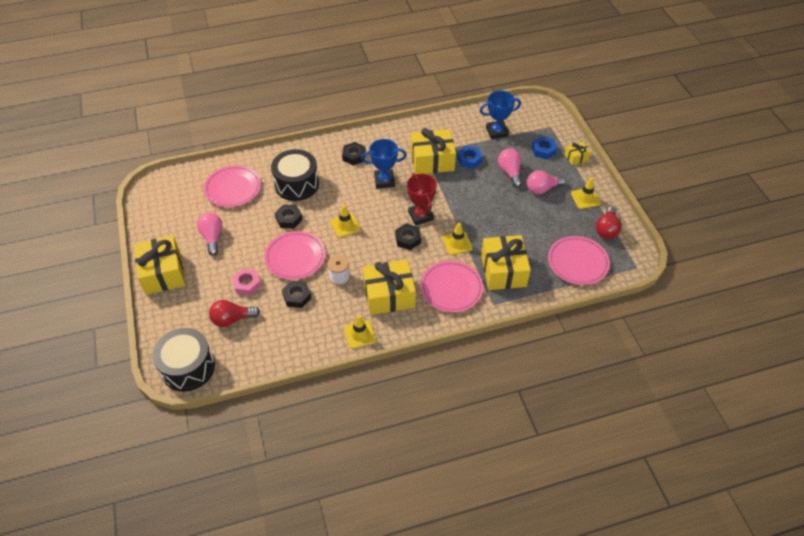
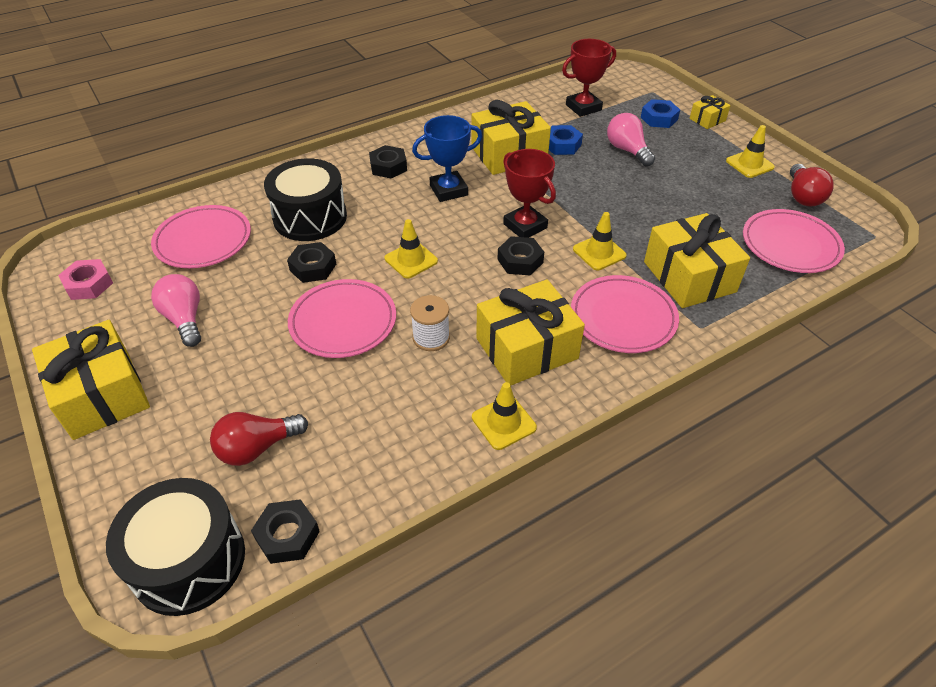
camera: 15 degrees left, 5 degrees down
(247, 284) = (268, 381): pink nut -> pink nut (88, 284)
(297, 296) = (367, 383): black nut -> black nut (287, 535)
(497, 132) = (583, 107): blue trophy -> red trophy
(542, 189) = (684, 162): pink light bulb -> none

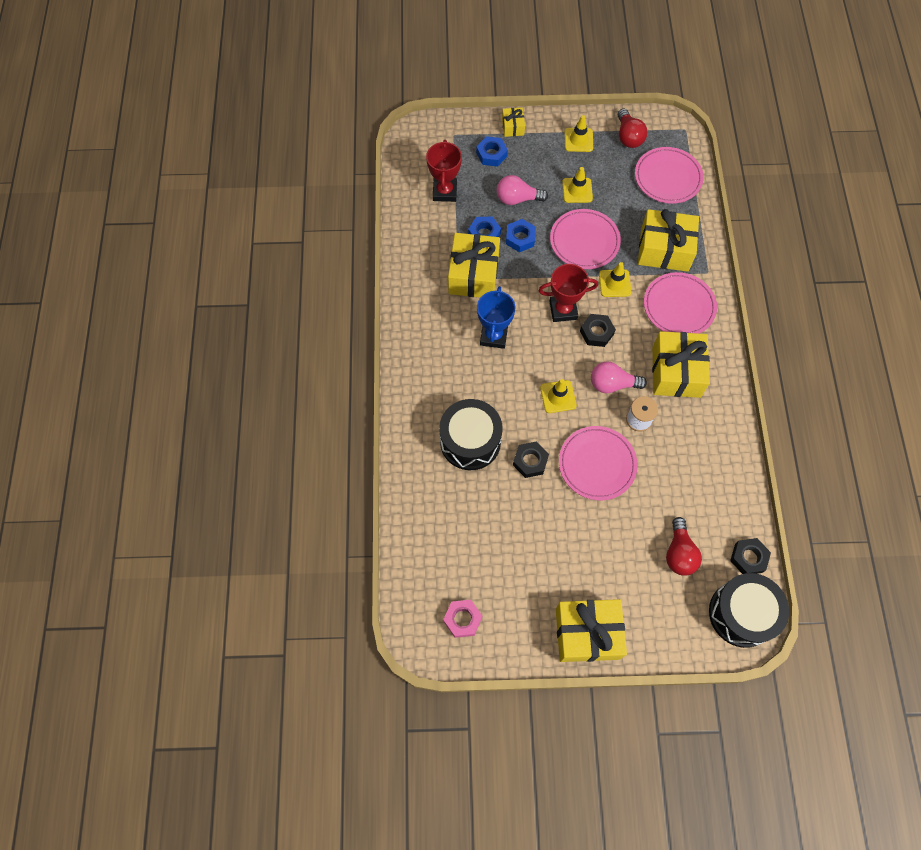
camera: 60 degrees left, 20 degrees up
(185, 319) = (539, 562): pink light bulb -> pink light bulb (612, 384)
(203, 241) = (455, 525): pink plate -> pink plate (584, 241)
(388, 167) = (438, 362): black nut -> none
(503, 422) = (725, 414): yellow traffic cone -> yellow traffic cone (577, 190)
(583, 168) = (520, 238): none -> blue nut
(802, 196) = (628, 137): red light bulb -> red light bulb turned 45 degrees clockwise

